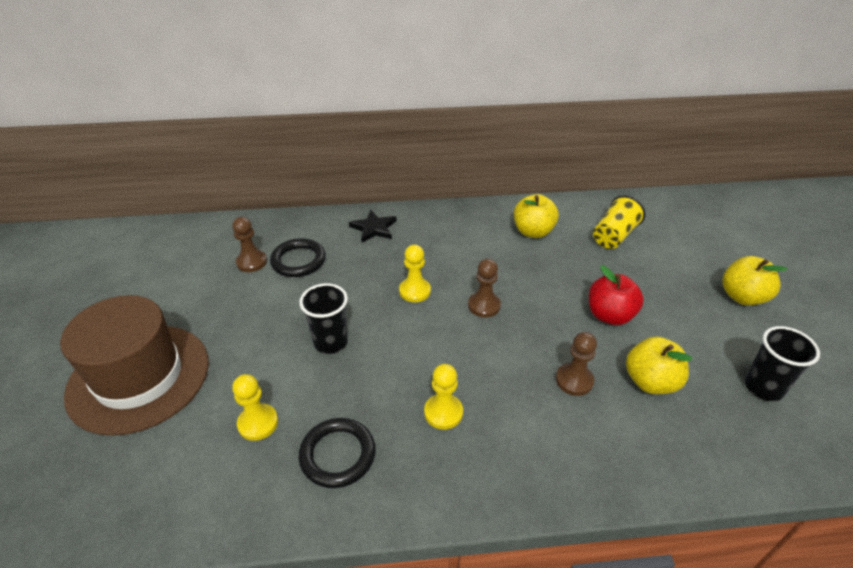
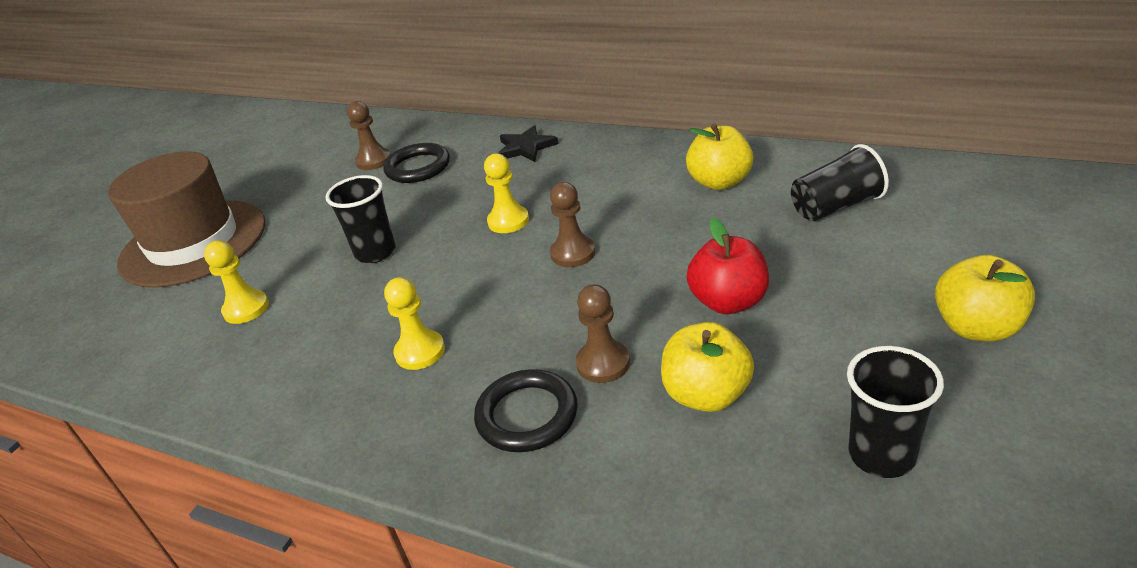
camera: 35 degrees right, 5 degrees down
(337, 455) = (284, 359): black ring -> black ring (527, 415)
(614, 236) = (836, 207): yellow cup -> black cup

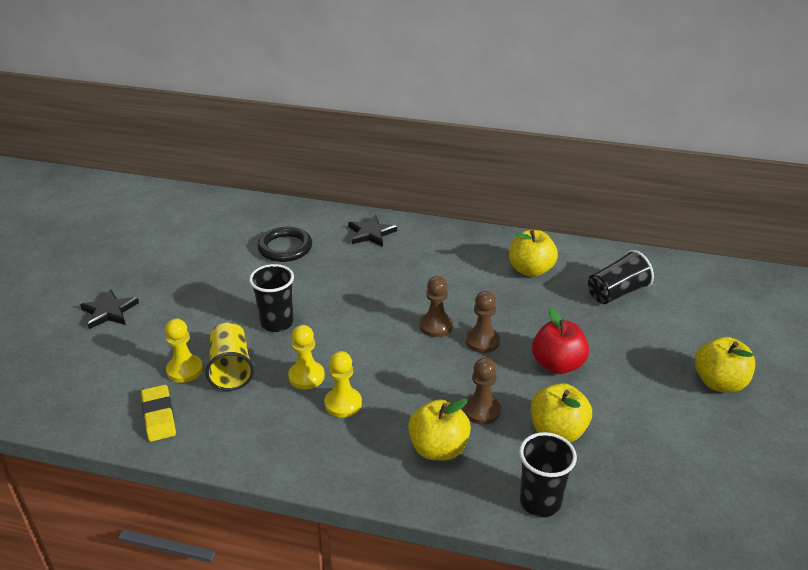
camera: 15 degrees left, 0 degrees up
(192, 364) = (159, 416): none -> yellow eraser
(193, 243) = (109, 311): brown hat -> black star
(300, 308) = (231, 369): none -> yellow cup
(373, 161) = (243, 240): brown pawn -> brown pawn (482, 341)
(508, 221) = (377, 298): yellow pawn -> yellow pawn (306, 376)
(527, 415) = (438, 449): black ring -> yellow apple
(881, 455) = (674, 467): black cup -> black cup (540, 502)

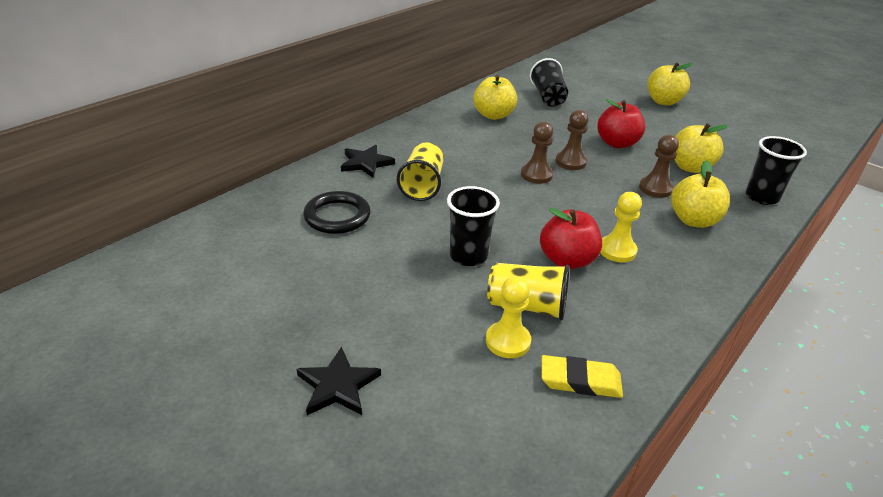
camera: 65 degrees left, 0 degrees up
(306, 376) = (567, 260): yellow pawn -> red apple
(361, 270) = (422, 185): none -> yellow cup

